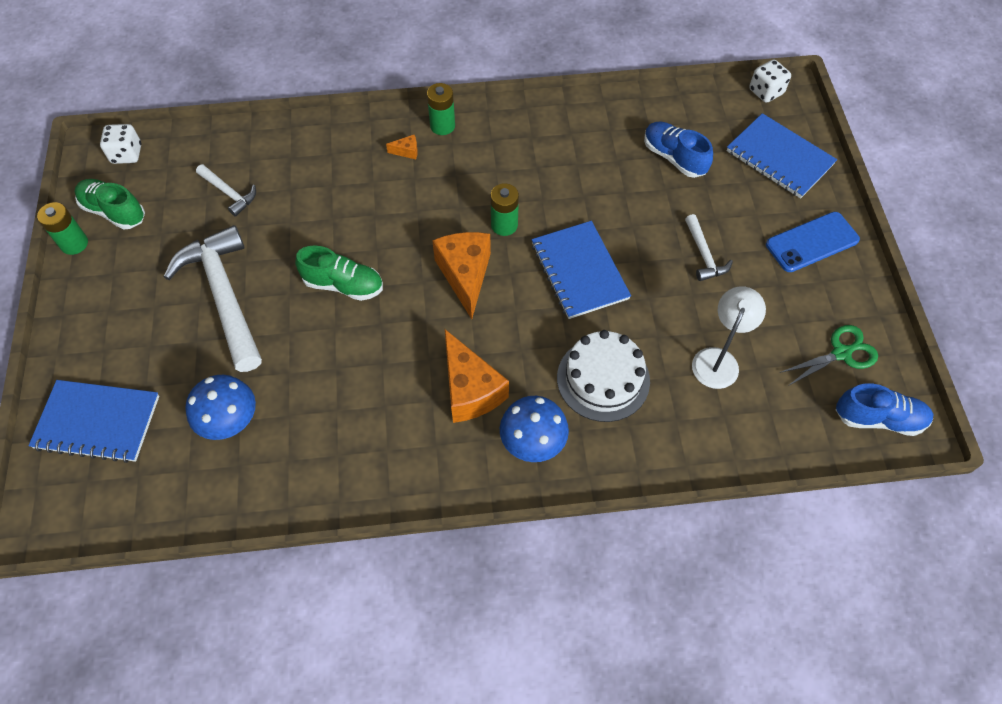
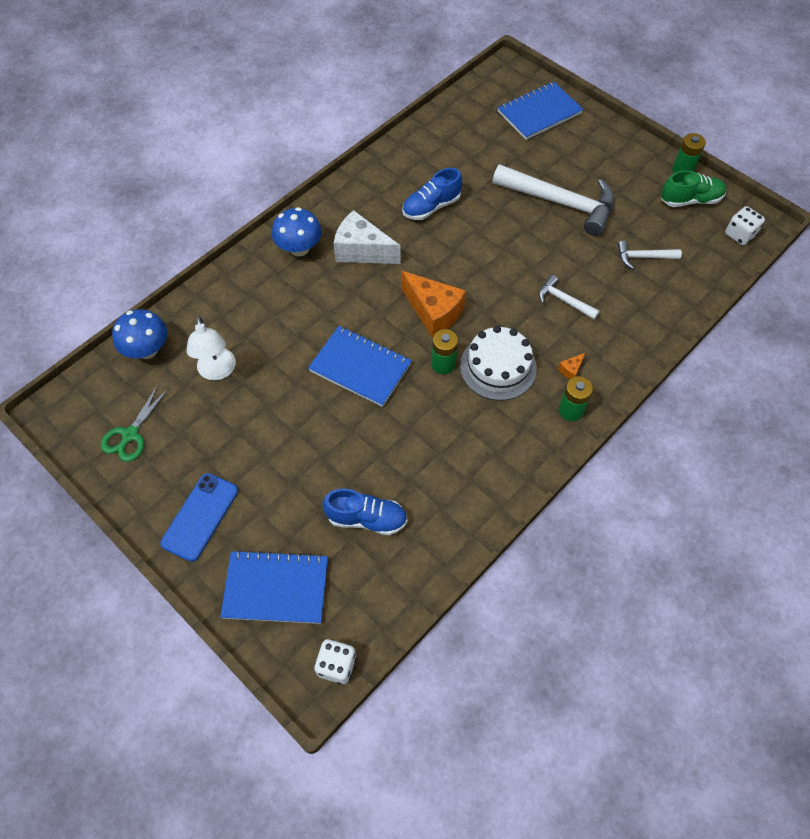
camera: 140 degrees right, 0 degrees up
(230, 421) = (475, 154): blue mushroom -> blue mushroom (147, 350)
(343, 285) = (501, 254): green shoe -> none
(470, 390) = (362, 250): orange cheese -> white cheese
(603, 379) = (286, 309): white cake -> white cake (498, 367)
(704, 254) = (280, 444): white hammer -> white hammer (564, 300)
(878, 418) = (82, 404): blue shoe -> blue shoe (431, 207)

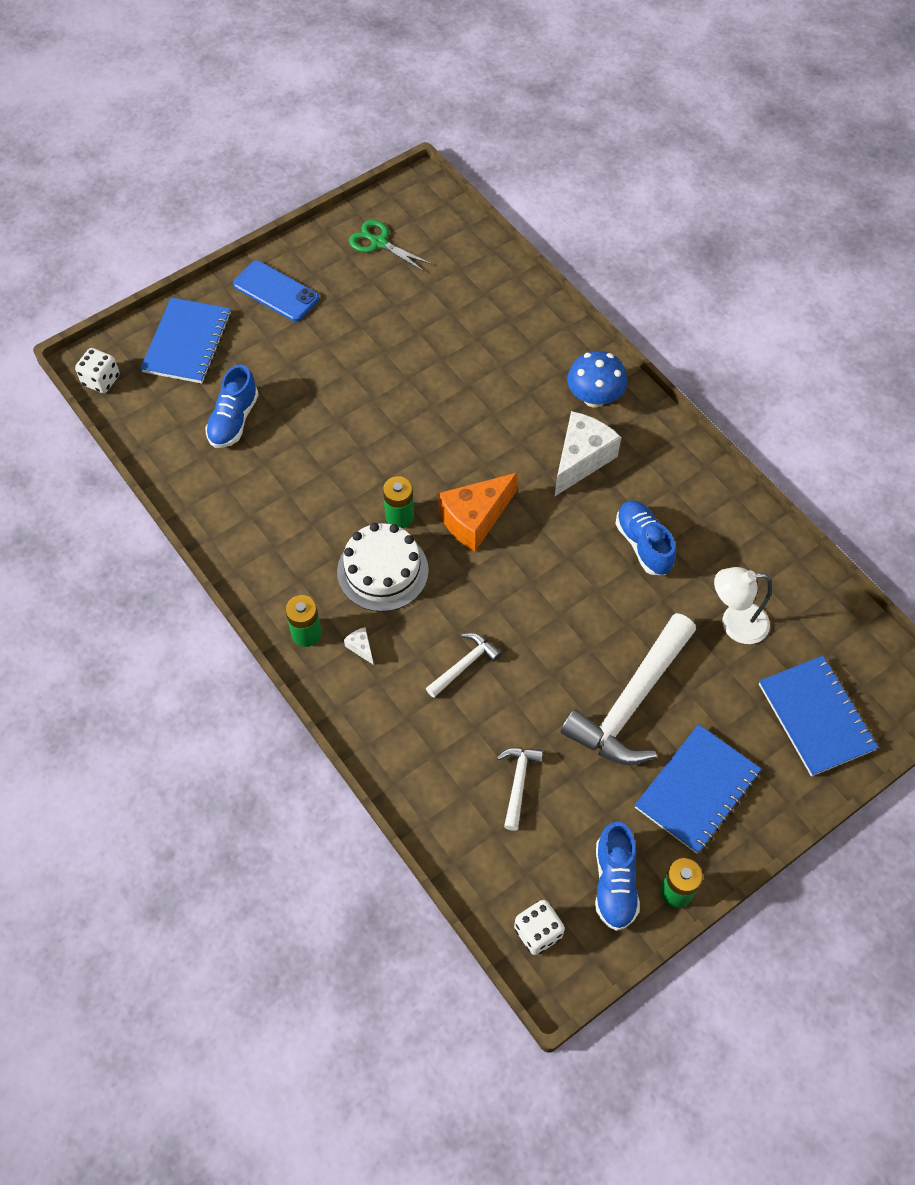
camera: 100 degrees right, 0 degrees up
(147, 350) = (477, 257): blue mushroom -> none
(217, 371) = (437, 313): white lamp -> white lamp (734, 624)
(360, 367) = (413, 437): blue notebook -> blue notebook (696, 790)
(571, 370) = (361, 647): orange cheese -> white cheese
(690, 200) = (614, 883): green shoe -> blue shoe

